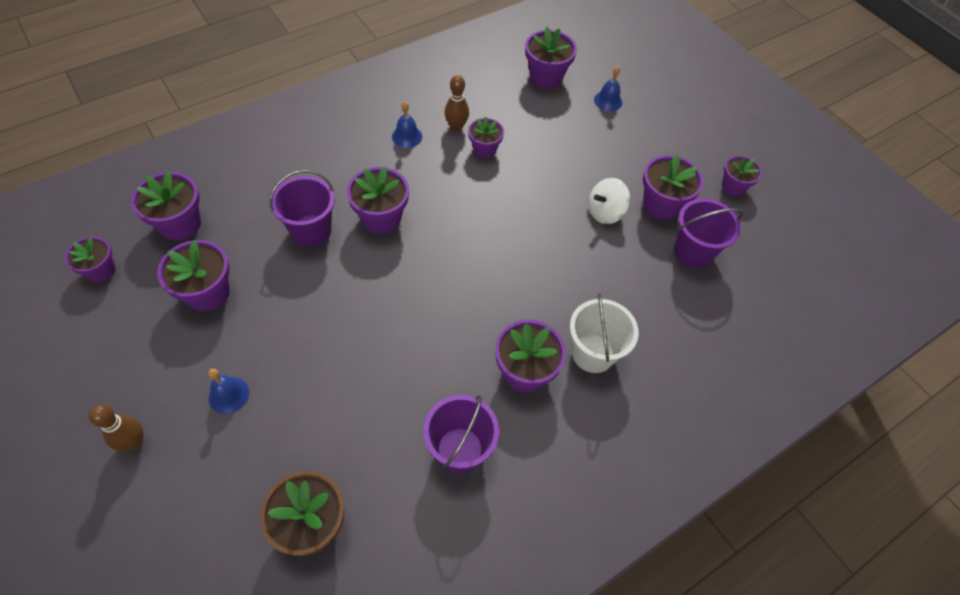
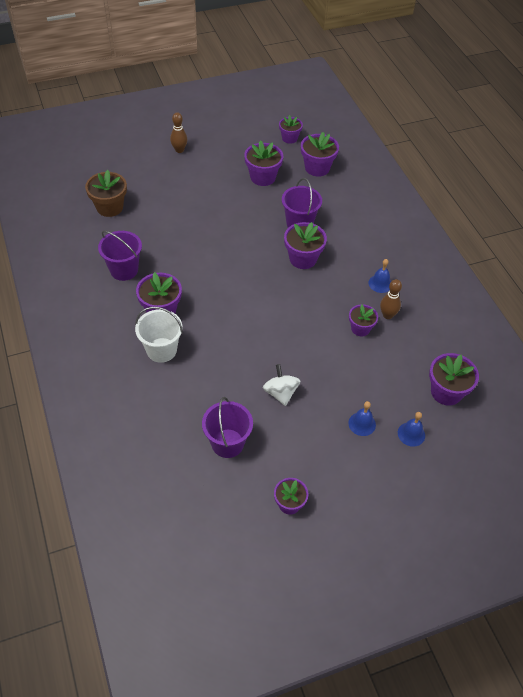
camera: 105 degrees right, 5 degrees down
(229, 395) = (193, 182): blue bell -> blue bell (362, 424)
(661, 204) = (280, 436): purple flower pot -> none

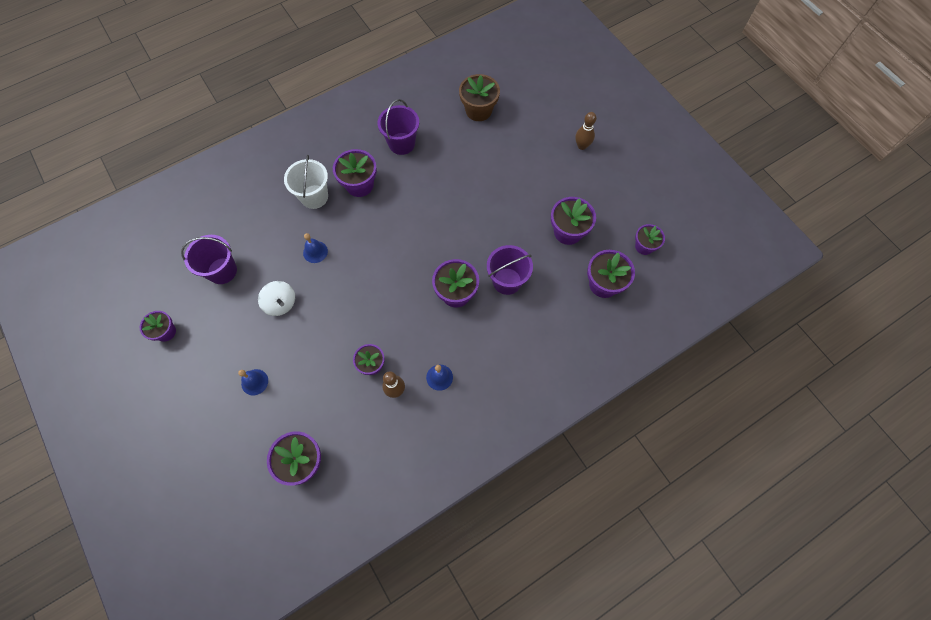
camera: 80 degrees right, 15 degrees up
(280, 393) = (281, 303): white spinning top -> white spinning top turned 75 degrees clockwise
(411, 434) = (248, 430): blue bell -> blue bell (315, 252)

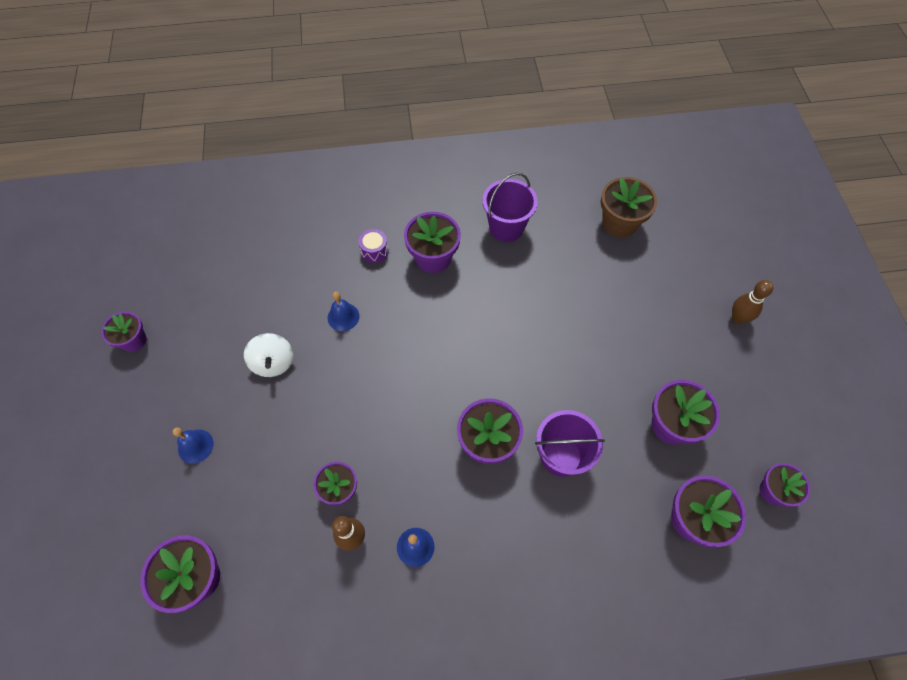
camera: 25 degrees right, 5 degrees down
(222, 271) = (230, 295): purple bucket -> none
(314, 197) = (374, 251): white bucket -> purple drum

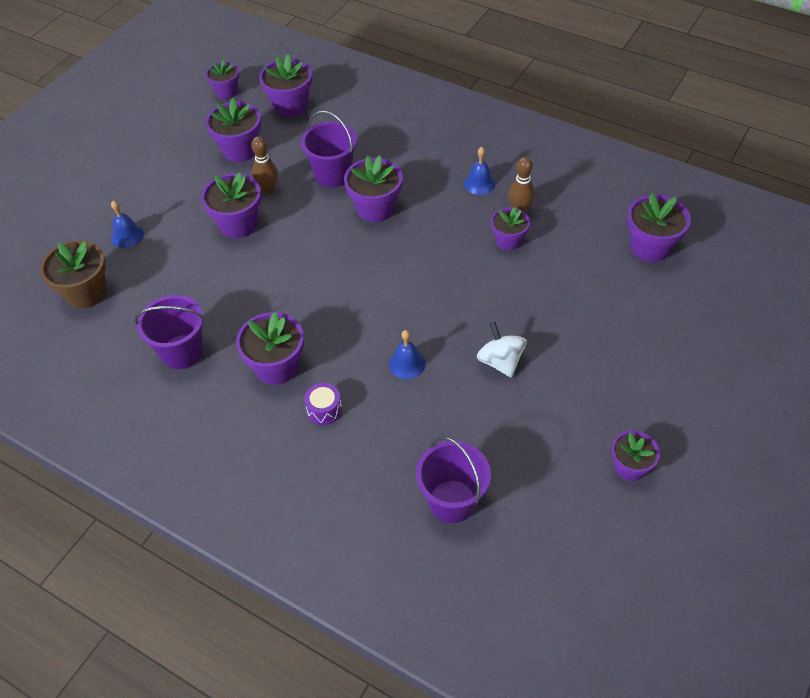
camera: 140 degrees left, 10 degrees down
(195, 446) = (610, 334): blue bell -> blue bell (127, 236)
(246, 248) = (452, 501): none -> purple bucket
(273, 363) = (500, 361): white spinning top -> white spinning top turned 45 degrees counterclockwise
(583, 347) = (238, 224): none -> purple flower pot
(738, 318) = (107, 176): brown bowling pin -> brown bowling pin (268, 189)

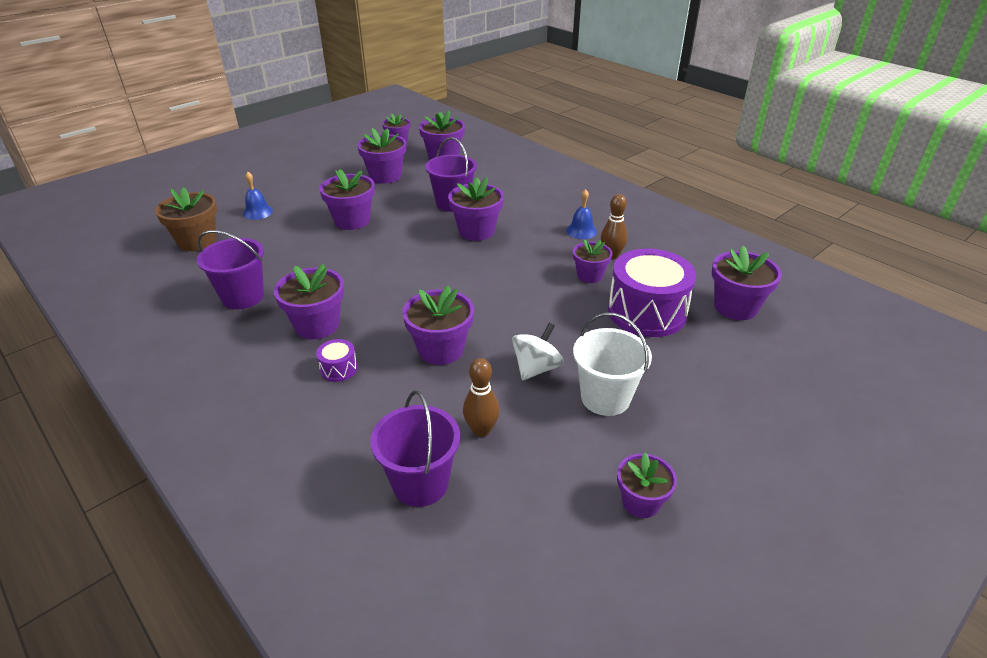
camera: 15 degrees right, 15 degrees down
(268, 189) = (392, 203): brown bowling pin -> brown bowling pin (481, 430)
(407, 364) = (441, 349): blue bell -> purple flower pot
(500, 361) = (536, 368): white spinning top -> white spinning top turned 45 degrees clockwise
(570, 377) = (605, 398): none -> white bucket
(574, 273) = (646, 312): none -> purple drum

